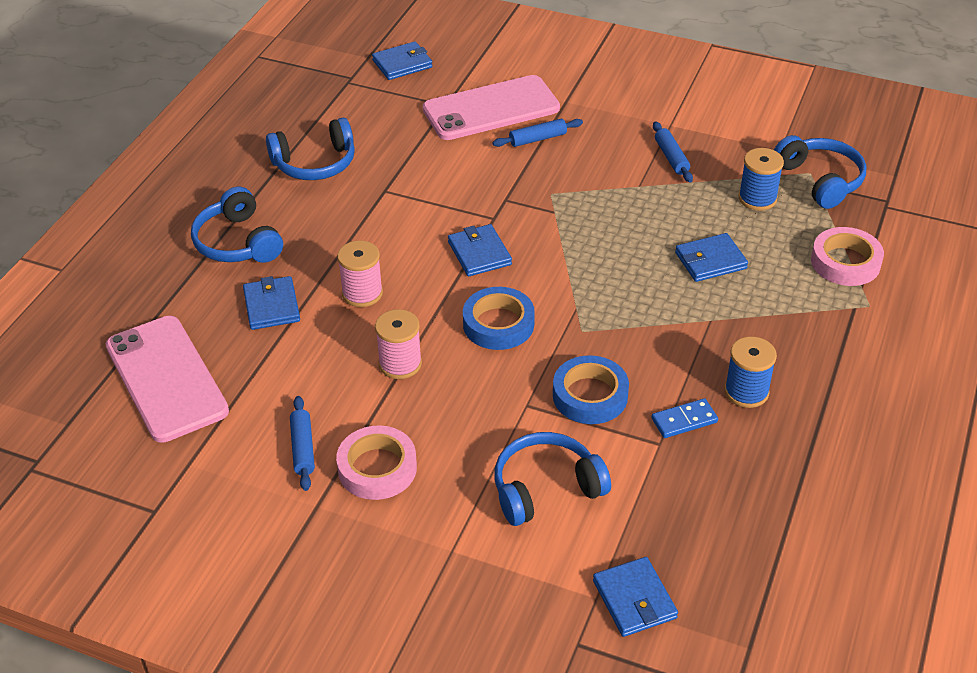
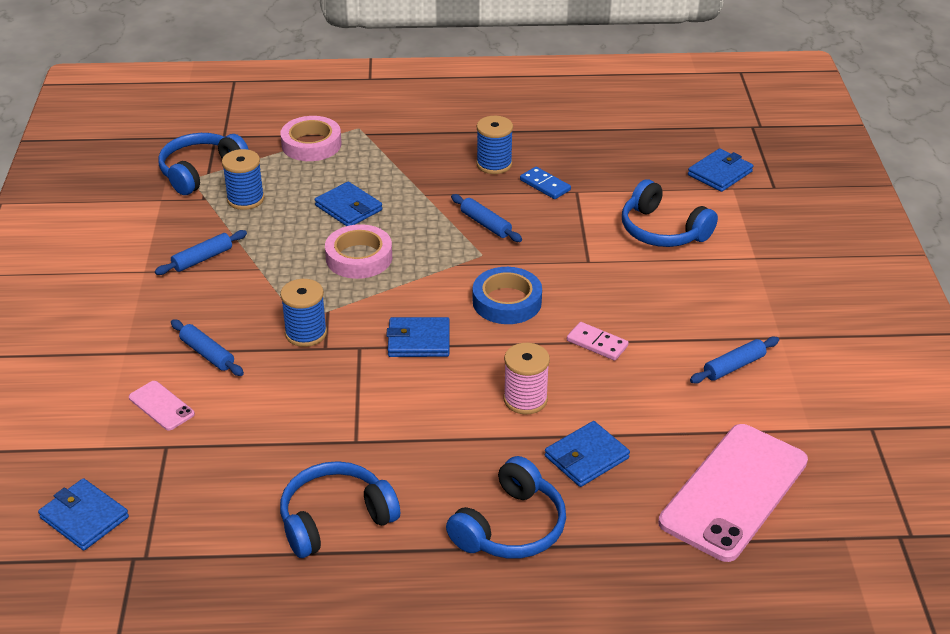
camera: 115 degrees left, 5 degrees down
(315, 163) = (335, 519): blue headphones -> blue headphones turned 75 degrees counterclockwise
(377, 468) = (717, 318): pink tape -> pink tape (359, 257)
(400, 364) = (597, 343): pink spool -> pink domino
(479, 253) = (419, 340): blue wallet -> blue wallet turned 45 degrees clockwise
(491, 109) = (161, 406): pink phone -> pink phone, size x0.43
(531, 193) = (306, 333): none -> blue spool
(590, 395) = (553, 233): blue tape -> none
(632, 349) = (485, 224): none -> blue rolling pin

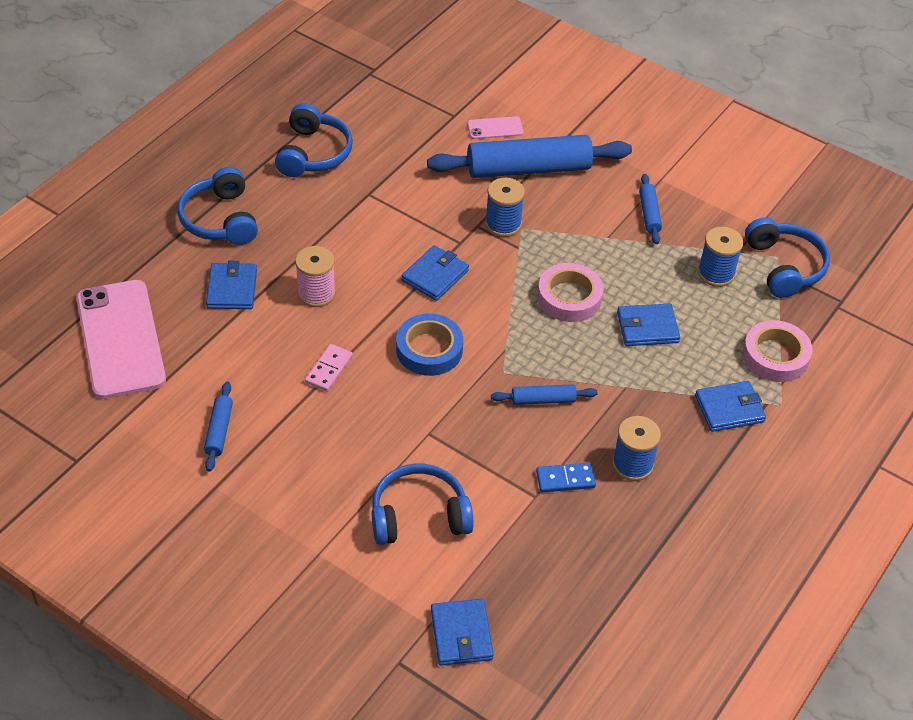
camera: 125 degrees right, 10 degrees up
(84, 517) = (426, 64): blue wallet -> blue wallet (729, 409)
(207, 354) = (528, 169): blue rolling pin -> blue rolling pin, size x2.20
(597, 343) = (328, 369): pink domino -> pink domino turned 45 degrees counterclockwise

